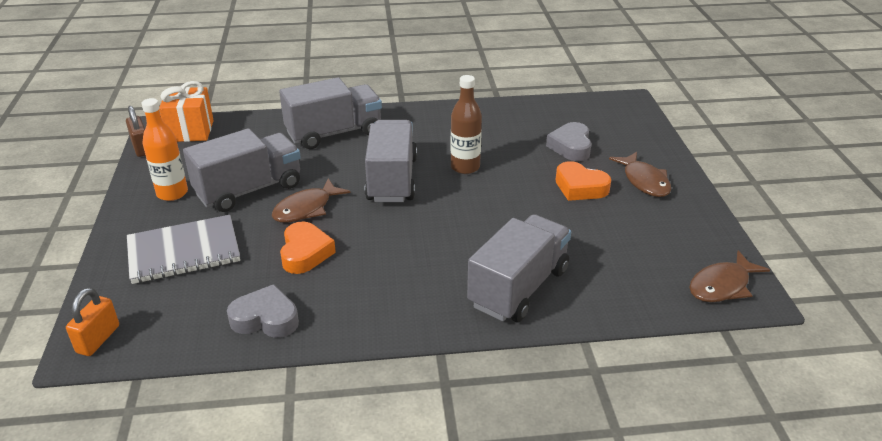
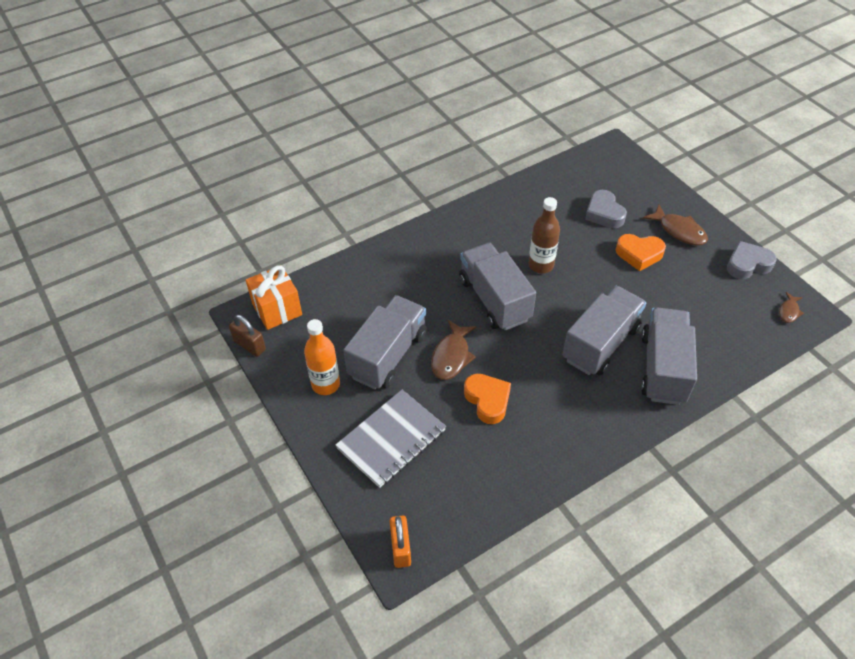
camera: 25 degrees left, 15 degrees up
(265, 319) = (510, 473): grey heart -> grey heart (747, 264)
(334, 133) = (406, 266): grey truck -> grey truck (600, 343)
(722, 285) = (789, 311): brown fish -> brown fish, size x0.57

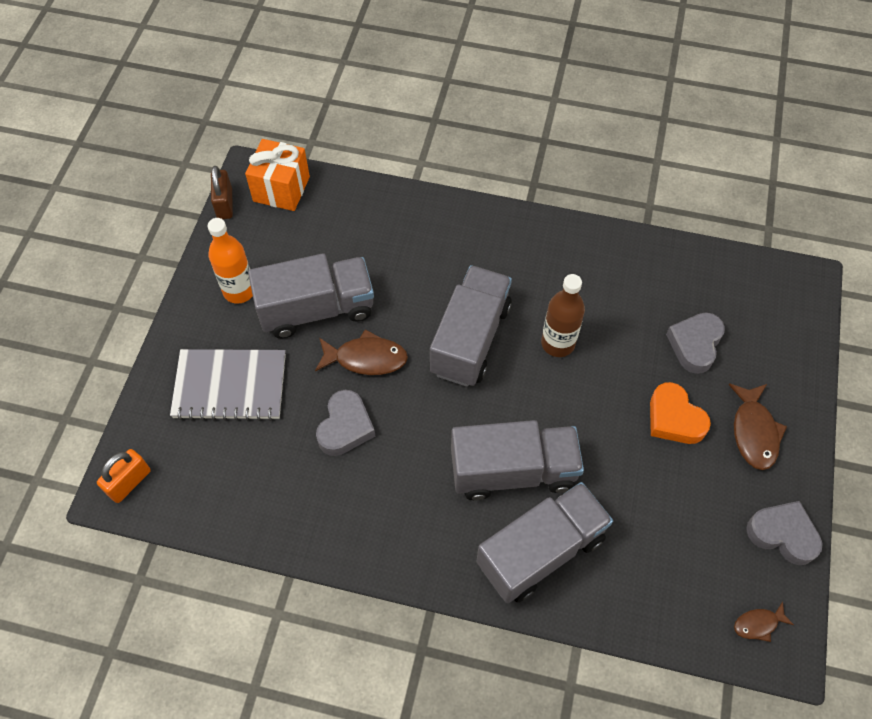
camera: 45 degrees right, 10 degrees up
(451, 356) = (366, 358): brown fish -> brown fish turned 150 degrees counterclockwise
(487, 400) = (345, 427): orange heart -> grey heart

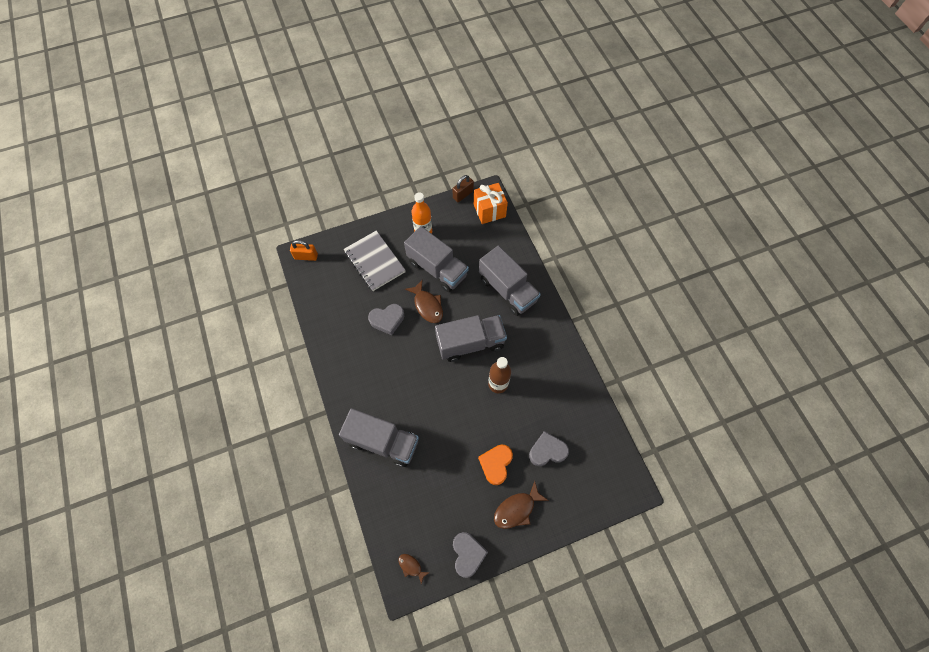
camera: 55 degrees right, 5 degrees up
(513, 471) = (415, 405): grey truck -> grey truck (507, 290)

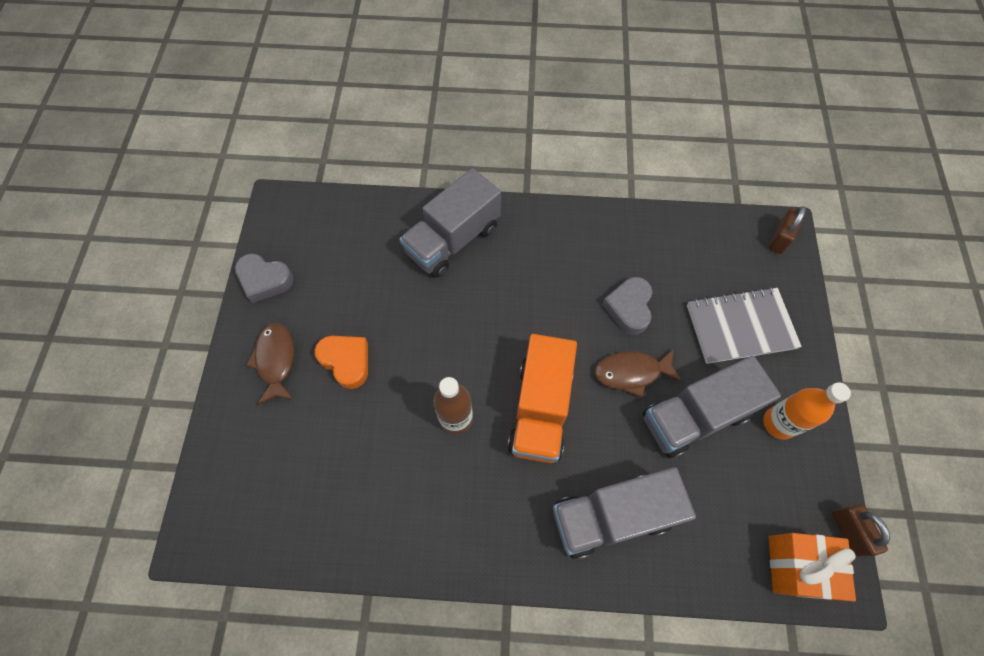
camera: 115 degrees right, 0 degrees up
(306, 256) = (779, 239): orange padlock -> brown padlock
(411, 566) = (293, 217): brown fish -> none
(470, 343) = (540, 409): grey truck -> orange truck
(547, 451) = (322, 440): grey heart -> none

